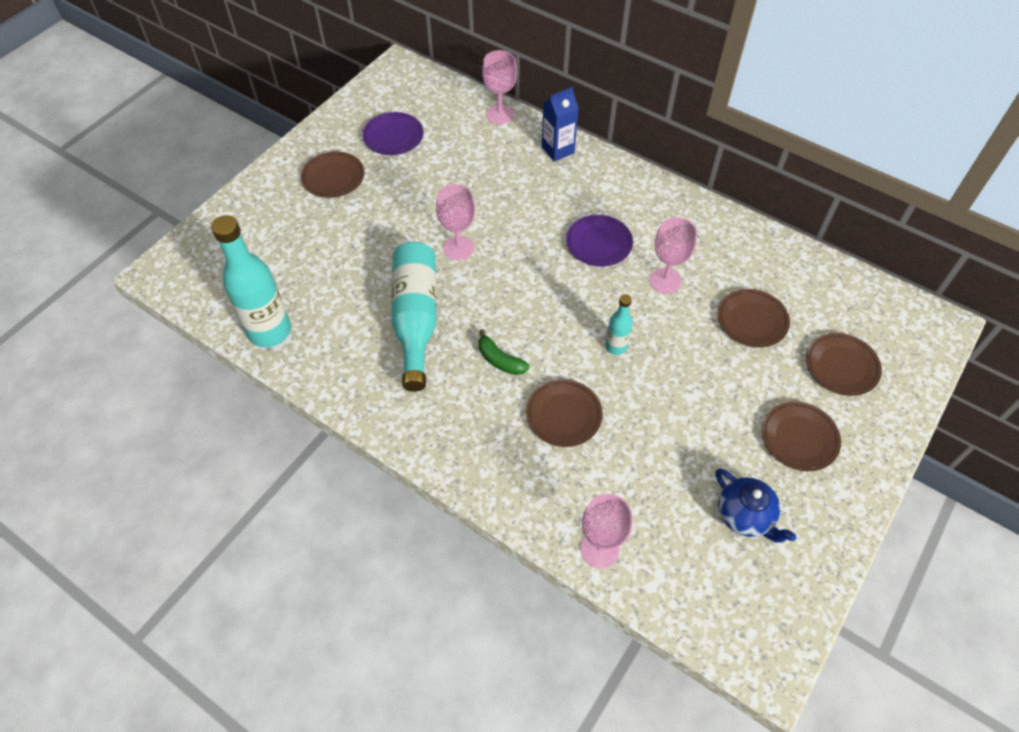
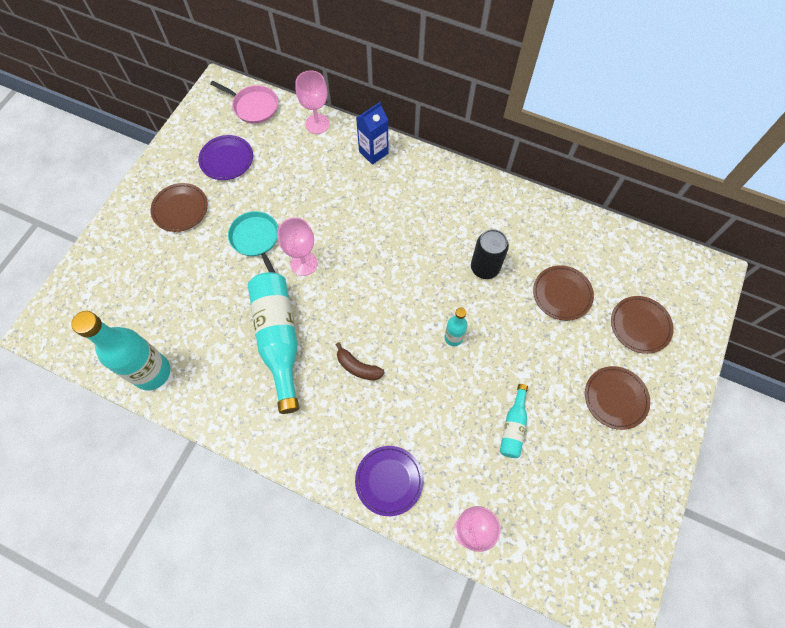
camera: 10 degrees left, 10 degrees up
(410, 217) = (256, 239): none -> turquoise pan
(433, 89) = (254, 106): none -> pink pan
(500, 360) = (358, 367): green banana -> brown banana
(563, 415) = (420, 410): brown plate -> none
(598, 243) = (423, 240): purple plate -> purple plate (389, 480)
(665, 281) = (485, 267): pink goblet -> black can
(671, 448) = (513, 426): none -> turquoise bottle
(745, 516) = (582, 478): blue teapot -> none

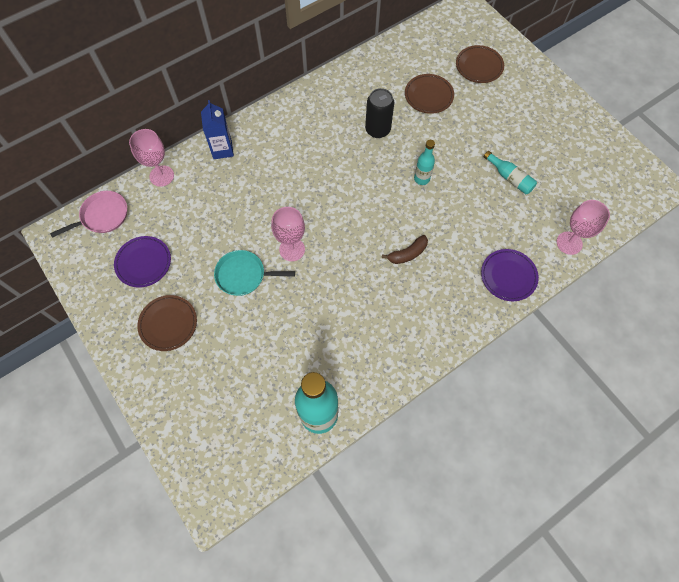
camera: 60 degrees left, 0 degrees up
(278, 339) = (349, 300): turquoise bottle -> none
(615, 398) = (522, 109): brown plate -> none

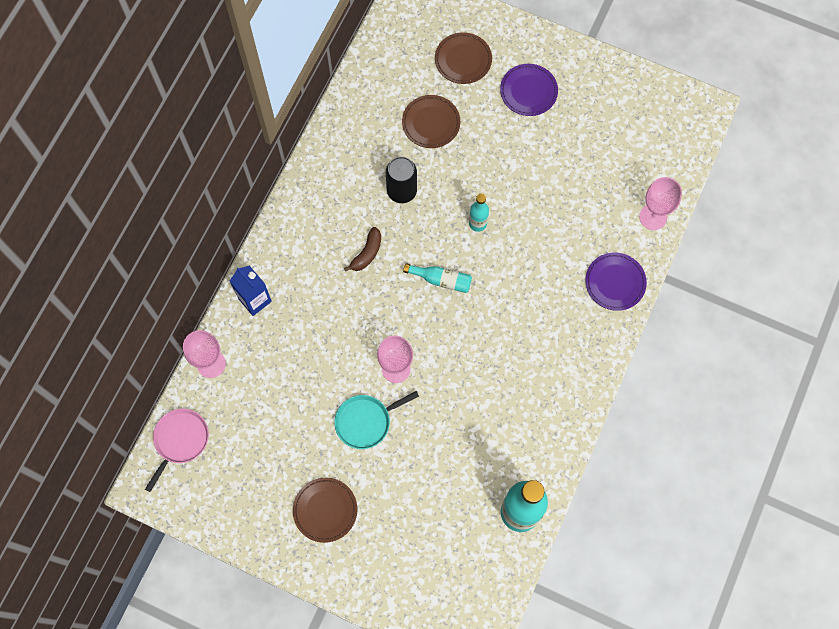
camera: 30 degrees left, 5 degrees up
(143, 263) = (258, 465): purple plate -> purple plate (528, 91)
(407, 254) = (509, 311): brown banana -> brown banana (367, 253)
(509, 178) = (562, 176): turquoise bottle -> turquoise bottle (441, 280)

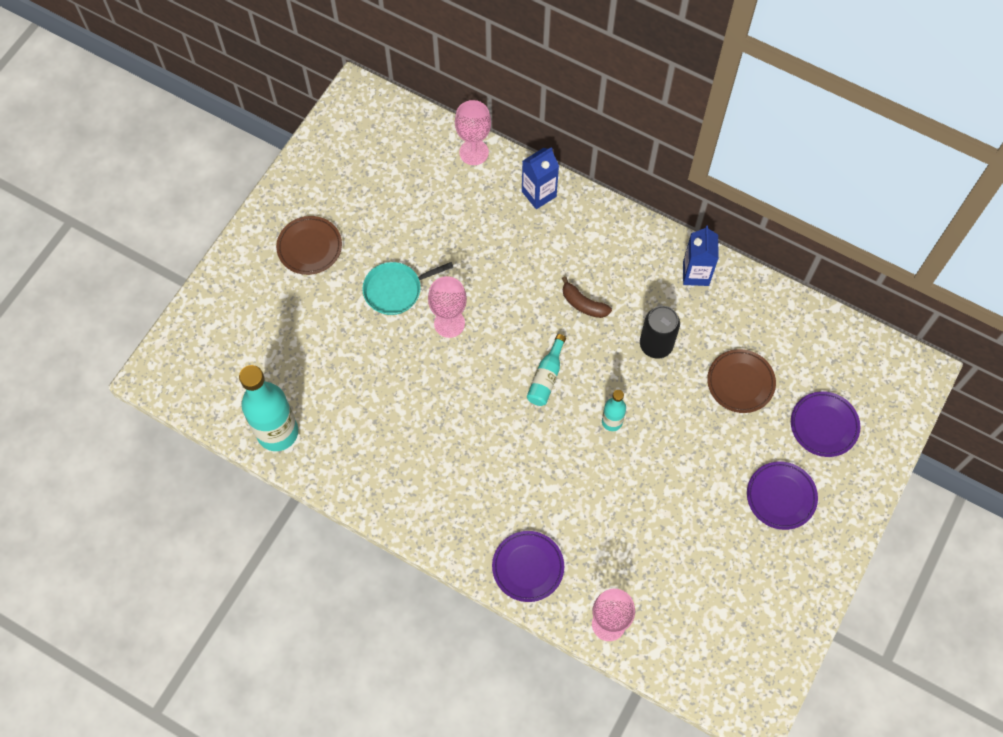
camera: 95 degrees right, 5 degrees down
(180, 440) = (398, 124): pink pan -> none
(330, 161) = (696, 274): none -> blue carton
(365, 421) = (395, 290): turquoise pan -> turquoise pan turned 90 degrees counterclockwise
(463, 60) = (824, 425): brown plate -> purple plate

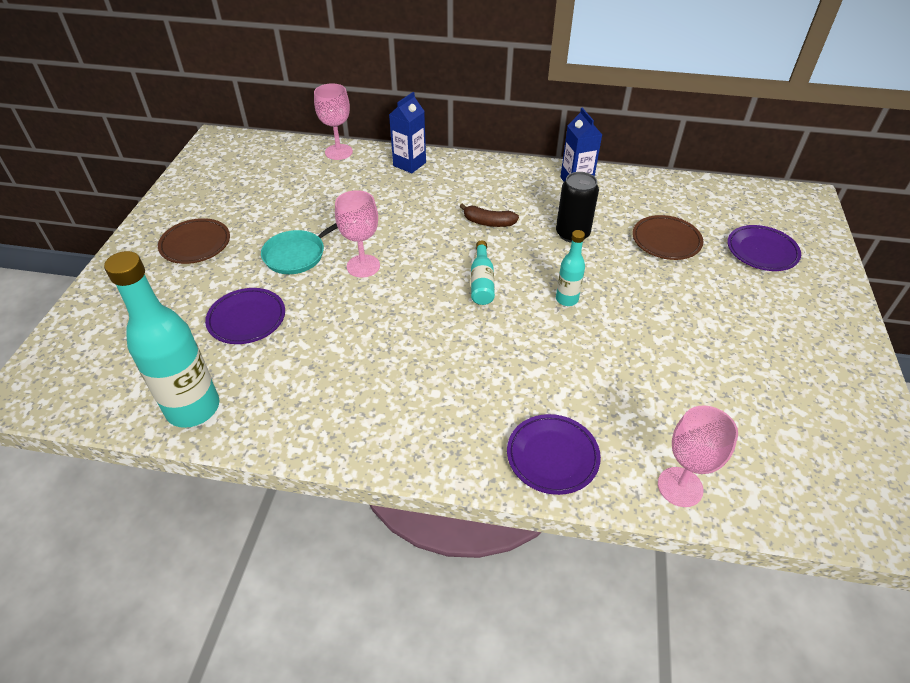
camera: 20 degrees left, 20 degrees down
(781, 496) = (768, 313): purple plate -> purple plate (247, 319)

